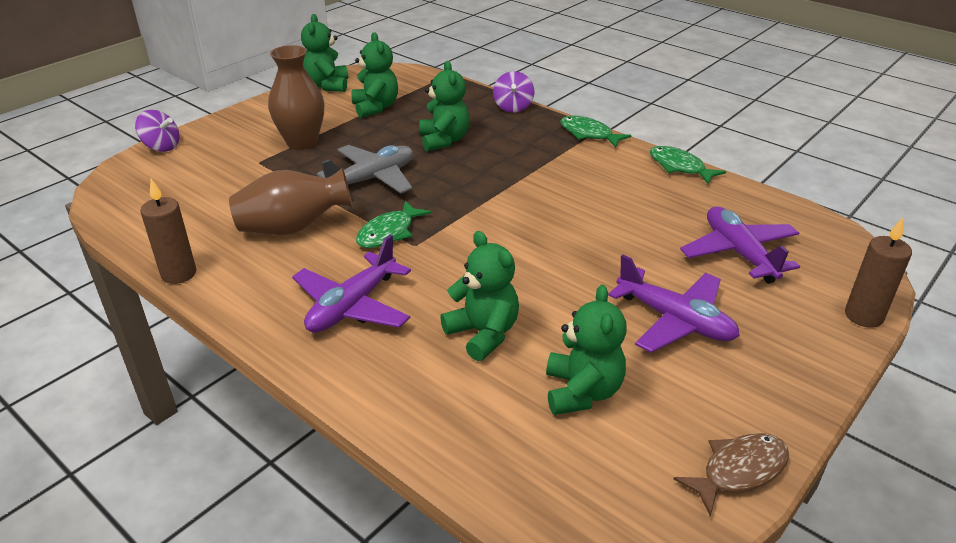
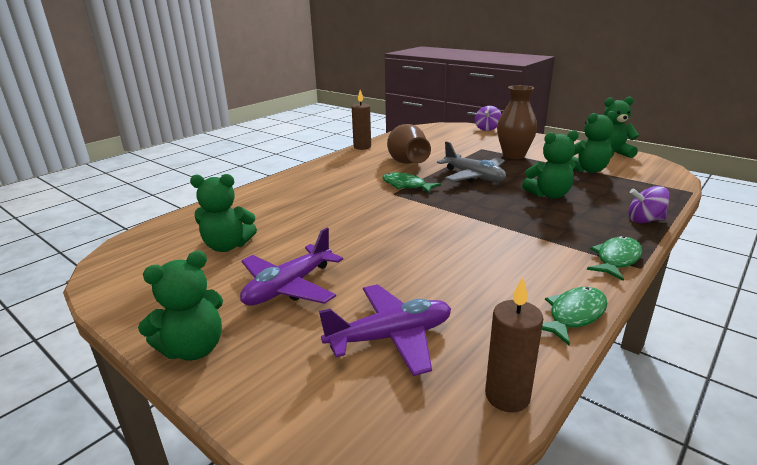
camera: 90 degrees right, 10 degrees down
(352, 306) = (329, 182): purple plane -> none
(483, 334) = (294, 216): green teddy bear -> green teddy bear (194, 349)
(739, 471) = (123, 299): brown fish -> none
(863, 316) = (263, 418): brown candle -> brown candle (507, 396)

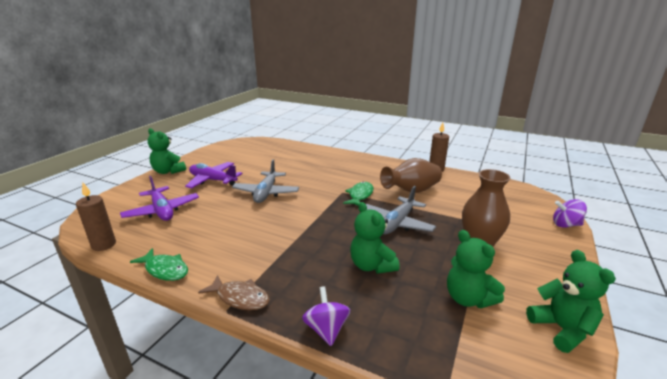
camera: 75 degrees right, 0 degrees up
(227, 246) = (255, 159): green teddy bear -> none
(369, 239) = (266, 193): none -> grey plane
(616, 259) = (240, 298): green fish -> brown fish

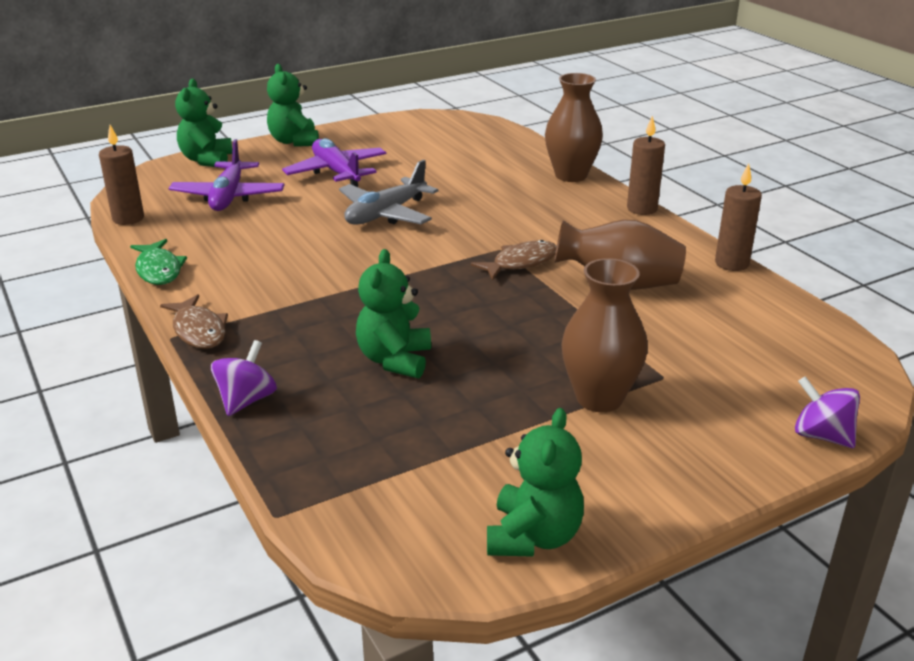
camera: 35 degrees right, 5 degrees up
(327, 152) = (571, 175): none -> brown vase
(360, 195) = (521, 262): green fish -> brown fish
(374, 158) = (642, 209): none -> brown candle
(397, 223) = (516, 322): grey plane -> none
(468, 298) = (463, 449): green teddy bear -> green teddy bear (207, 160)

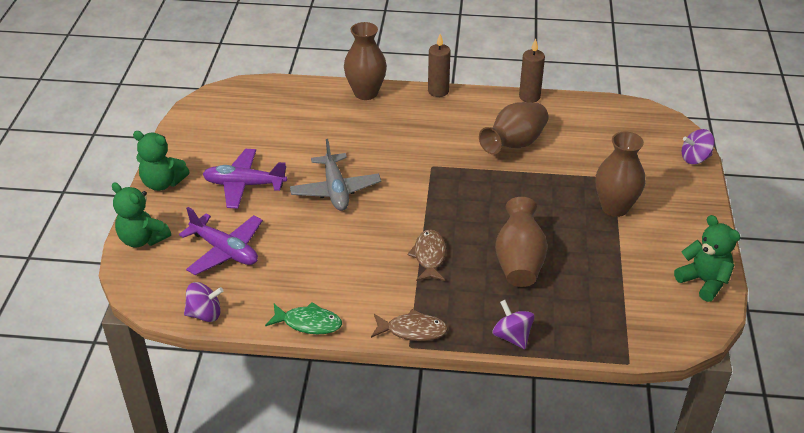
camera: 55 degrees left, 10 degrees up
(128, 218) = (205, 314): brown candle -> purple spinning top
(394, 360) = (519, 261): green teddy bear -> brown vase
(521, 262) = (456, 166): brown fish -> brown fish (429, 256)

